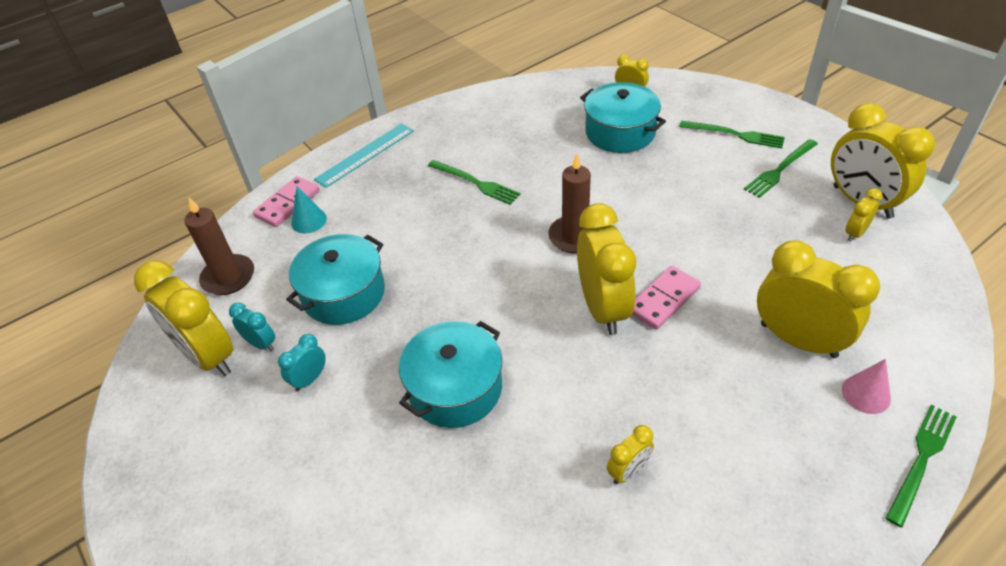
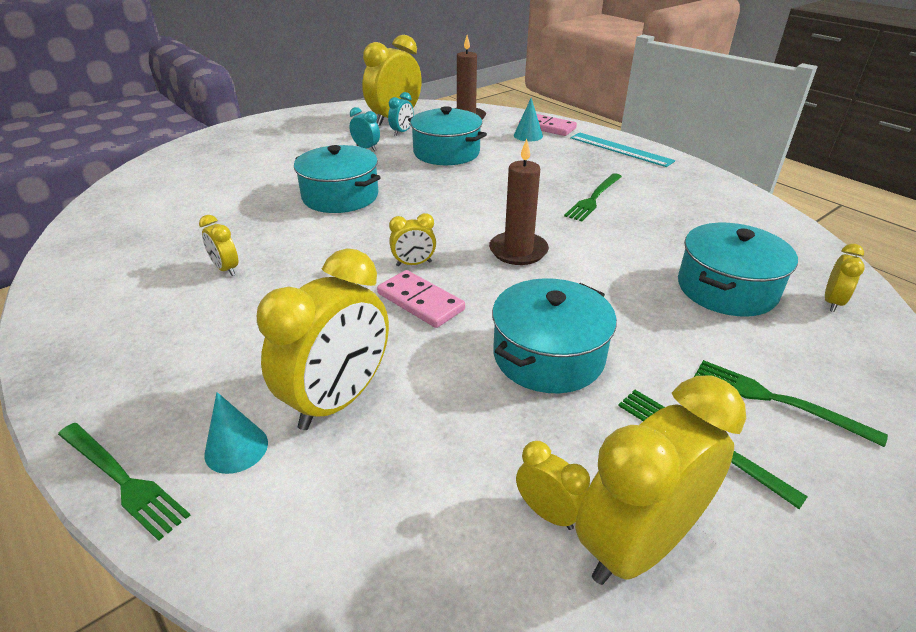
camera: 85 degrees right, 10 degrees down
(602, 308) = (414, 264): yellow clock -> yellow clock, size x0.47
(718, 225) = (548, 356): none -> turquoise pot
(735, 135) = (776, 400): green fork -> green fork turned 105 degrees clockwise
(866, 394) = (236, 448): pink cone -> turquoise cone

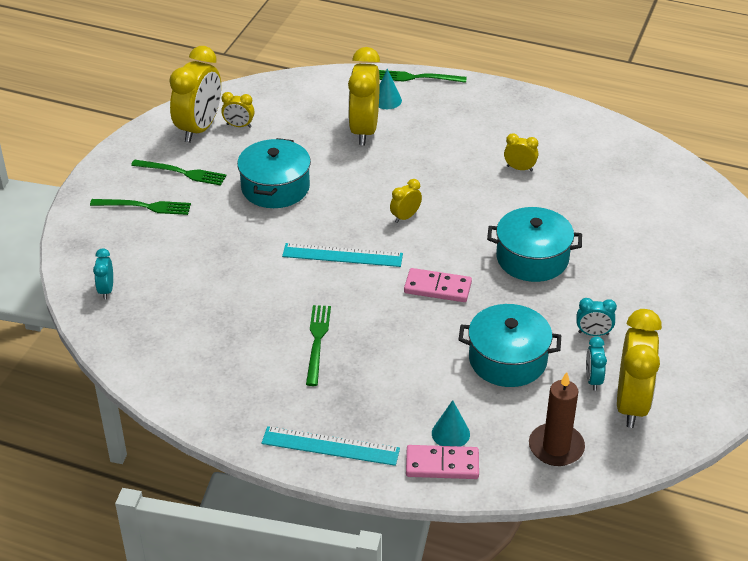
camera: 150 degrees right, 5 degrees up
(420, 302) = (374, 192): pink domino -> pink domino (437, 288)
(518, 251) = (342, 255): brown candle -> turquoise ruler
(726, 288) = (180, 275): turquoise pot -> none
(832, 302) = (106, 290): yellow clock -> turquoise clock

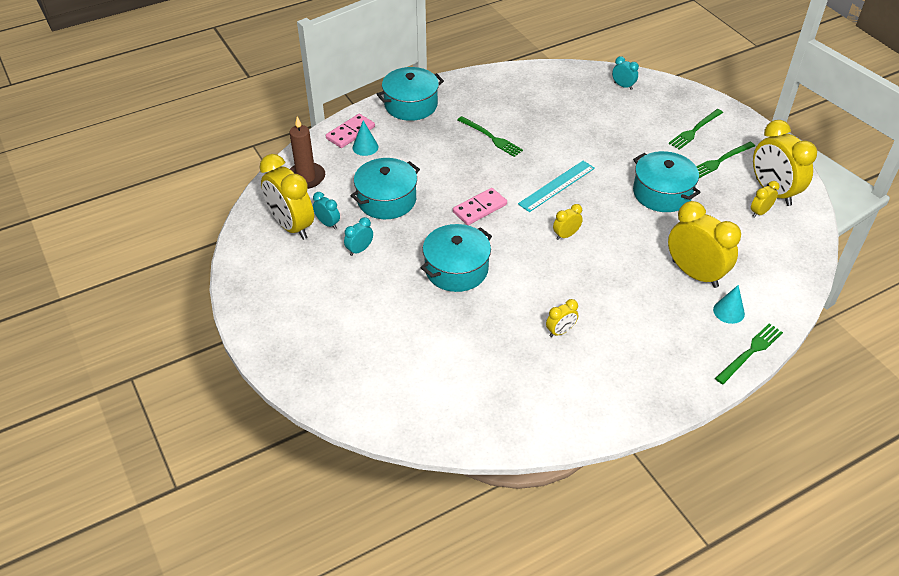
camera: 130 degrees right, 5 degrees up
(330, 446) = (411, 105): turquoise ruler -> turquoise pot
(405, 217) = (566, 235): yellow clock -> yellow clock turned 120 degrees counterclockwise

